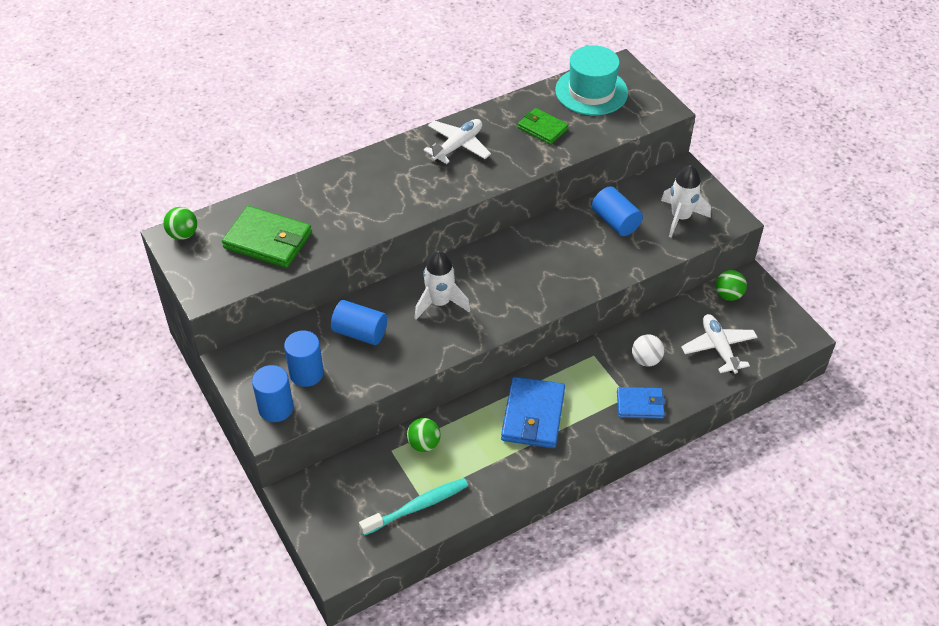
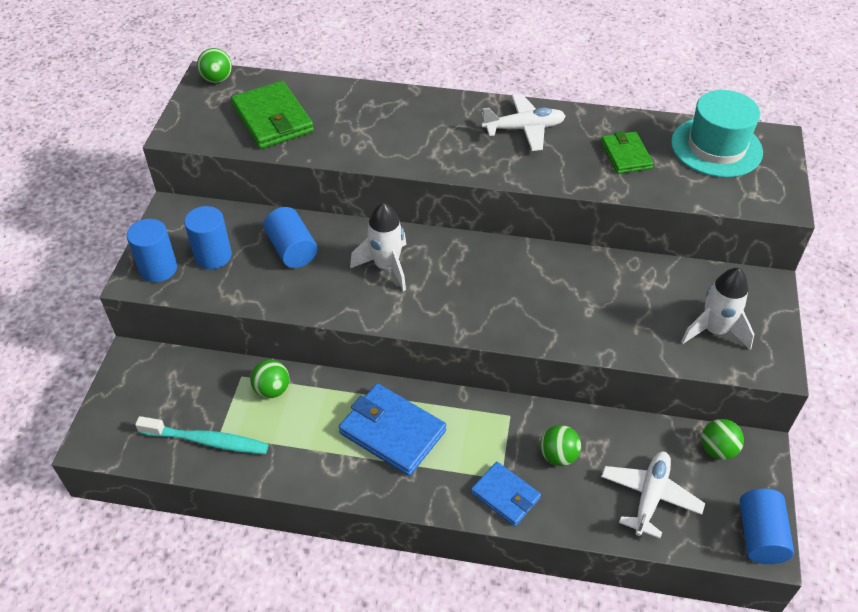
camera: 40 degrees right, 0 degrees up
(533, 415) = (392, 432): blue wallet -> blue wallet turned 75 degrees clockwise
(615, 222) = (637, 293): blue cylinder -> blue cylinder (760, 536)
(646, 360) = (558, 456): white ball -> green ball

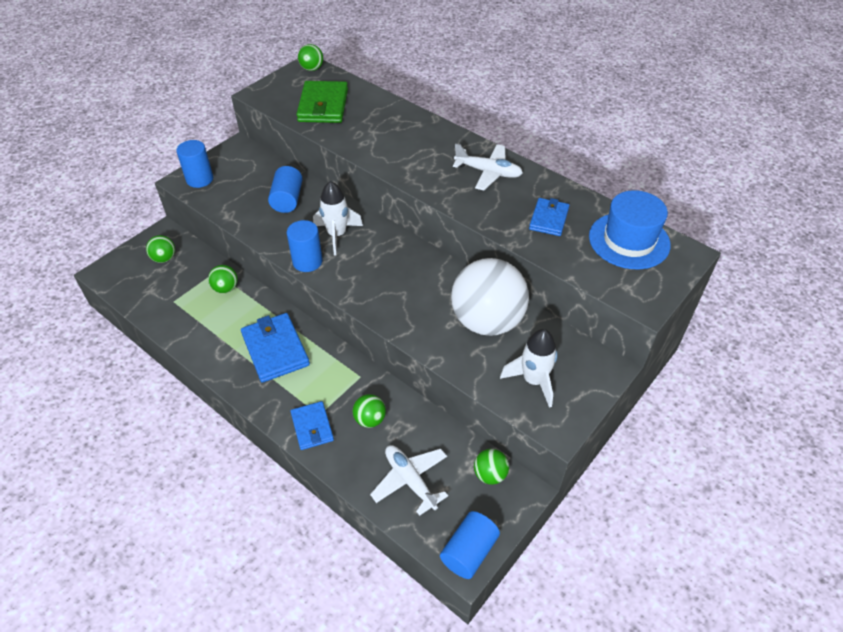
camera: 30 degrees right, 0 degrees up
(161, 389) = (164, 258): none -> green ball
(207, 441) = (164, 301): turquoise toothbrush -> none
(213, 256) = (237, 184): blue cylinder -> blue cylinder (307, 261)
(622, 291) = (487, 321): none -> white ball
(625, 155) = (548, 219): green wallet -> blue wallet
(649, 497) = (410, 480): white plane -> white plane turned 90 degrees counterclockwise
(716, 147) = (629, 240): turquoise hat -> blue hat

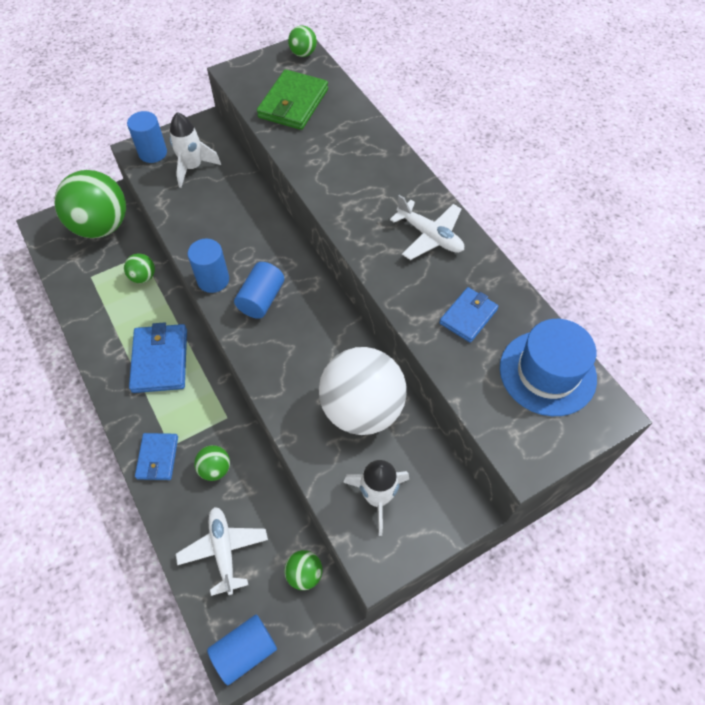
camera: 20 degrees right, 10 degrees up
(164, 258) = (101, 226): green ball -> green ball, size x2.31
(287, 200) = (226, 201): blue cylinder -> blue cylinder (261, 299)
(337, 235) = (256, 257): white rocket -> white rocket (192, 167)

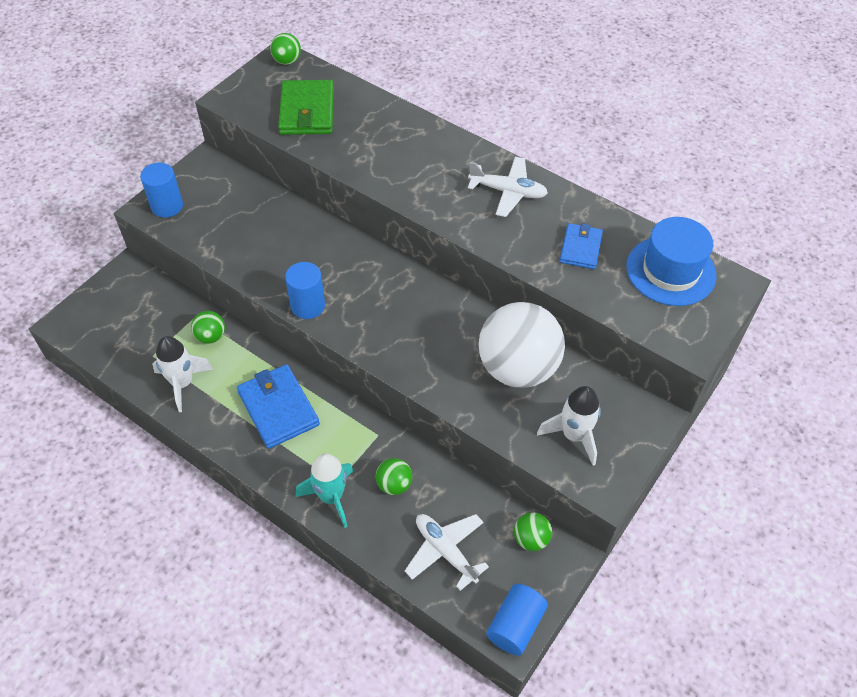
camera: 25 degrees left, 5 degrees down
(101, 226) = (133, 302): green ball -> none
(158, 457) = (331, 497): blue wallet -> turquoise rocket
(192, 167) = (219, 207): white rocket -> white rocket (182, 383)
(261, 299) = (366, 307): blue cylinder -> none

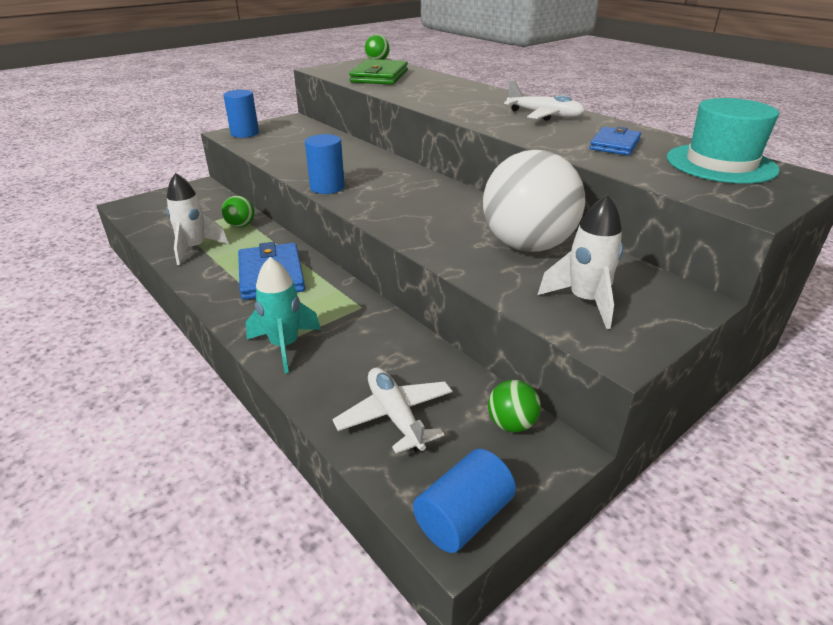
camera: 15 degrees right, 20 degrees down
(394, 484) = (360, 347): green ball -> none
(670, 271) = (720, 164): blue hat -> turquoise hat

